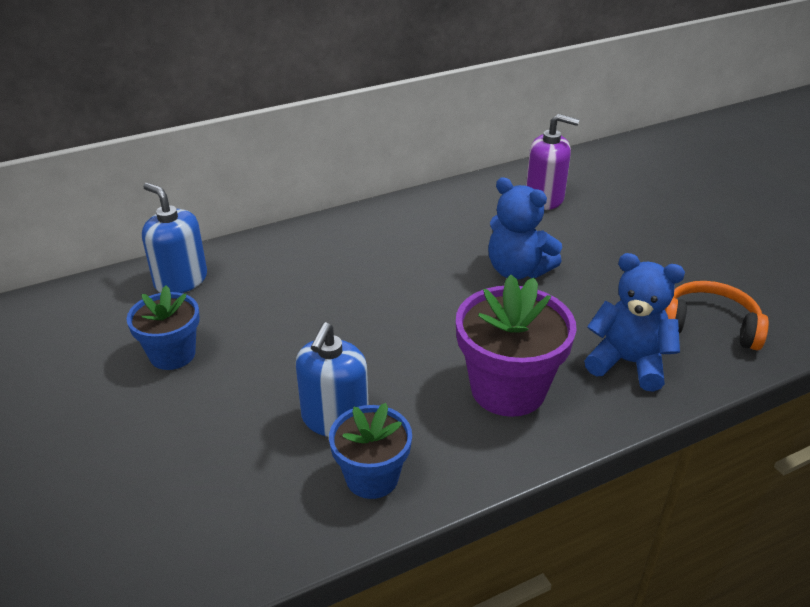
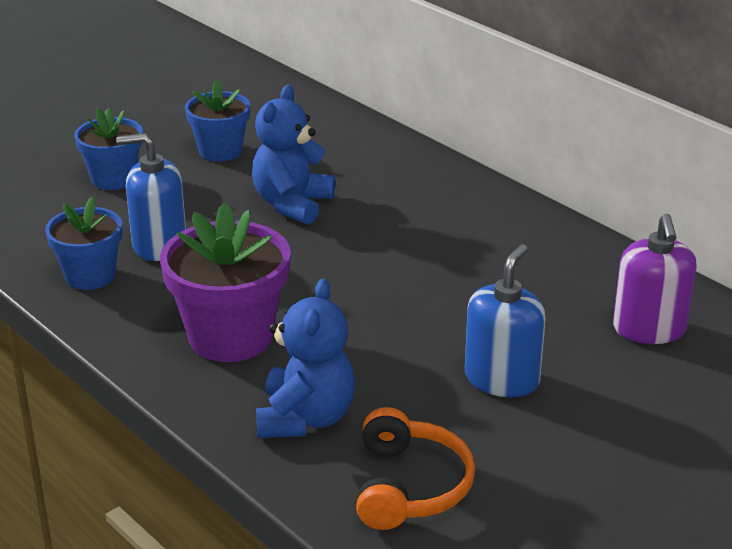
camera: 75 degrees right, 5 degrees down
(178, 441) = (113, 179): none -> blue flower pot
(181, 280) = (330, 129): blue soap dispenser -> blue soap dispenser (502, 379)
(517, 270) = (456, 323): blue teddy bear -> blue teddy bear (292, 204)

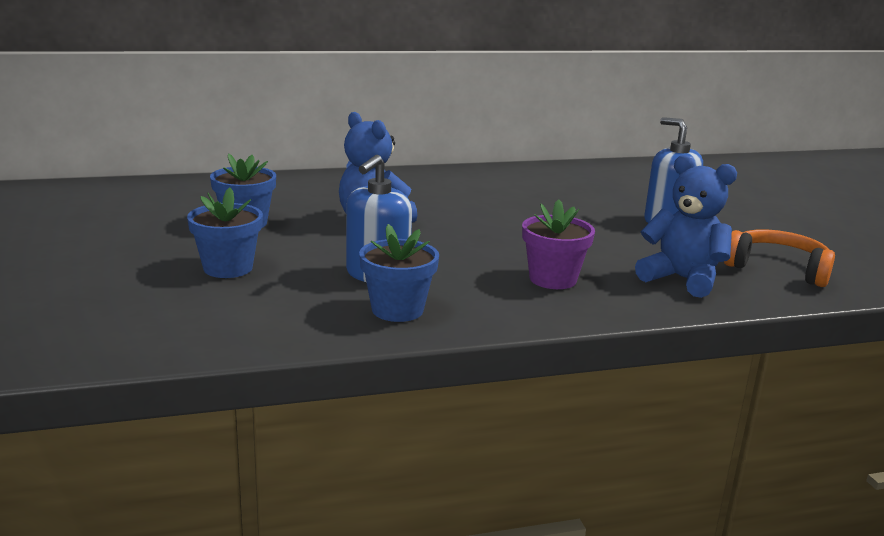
camera: 65 degrees left, 10 degrees down
(230, 337) = (553, 279): purple flower pot -> purple flower pot, size x0.63
(649, 329) = (637, 180): purple soap dispenser -> none

